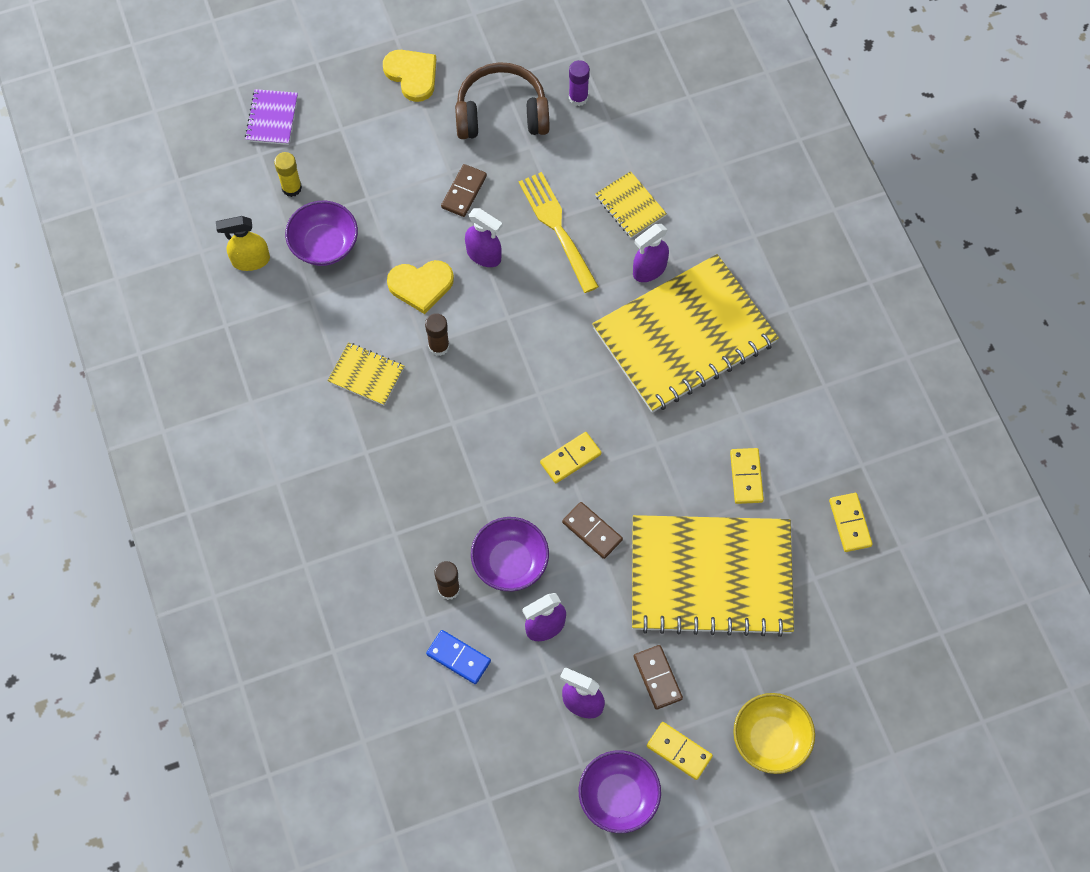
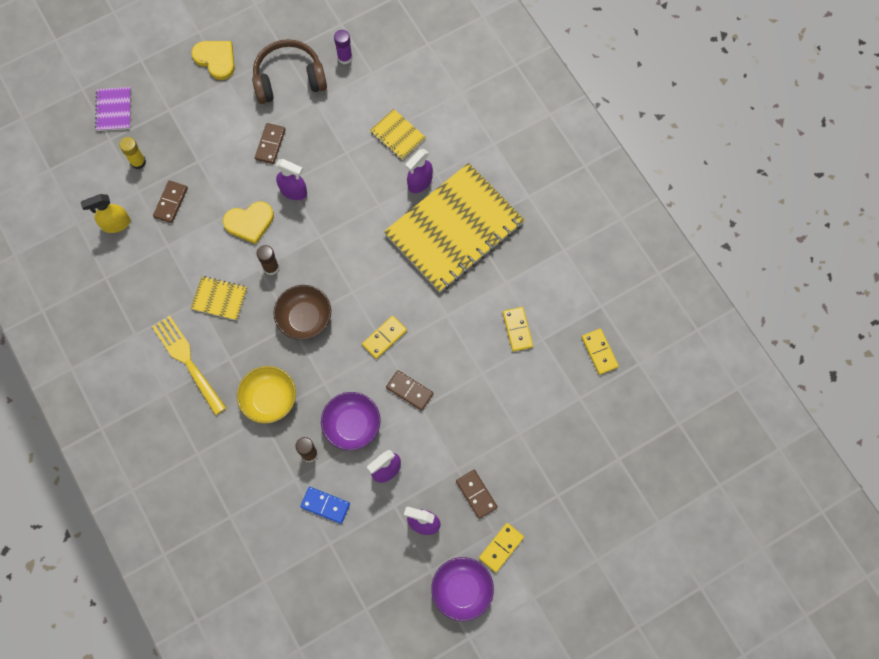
camera: 10 degrees left, 5 degrees up
(324, 245) = (170, 202): purple bowl -> brown domino
(471, 417) = (304, 318): none -> brown bowl
(557, 228) = (345, 161): yellow fork -> yellow fork (188, 361)
(679, 751) = (501, 547): yellow domino -> yellow domino turned 75 degrees counterclockwise
(711, 576) = (503, 410): yellow notebook -> none
(770, 739) = (567, 526): yellow bowl -> yellow bowl (269, 399)

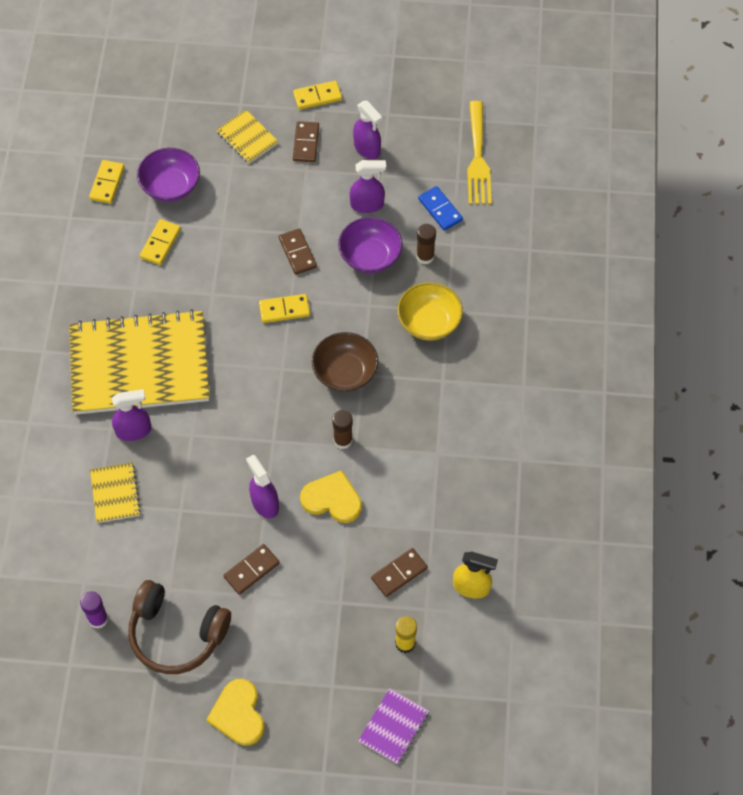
camera: 145 degrees left, 10 degrees down
(188, 361) = (483, 402): yellow fork -> yellow fork (477, 158)
(219, 299) = (414, 442): yellow notebook -> yellow notebook (247, 138)
(462, 590) = (373, 87): purple bowl -> purple bowl (170, 186)

